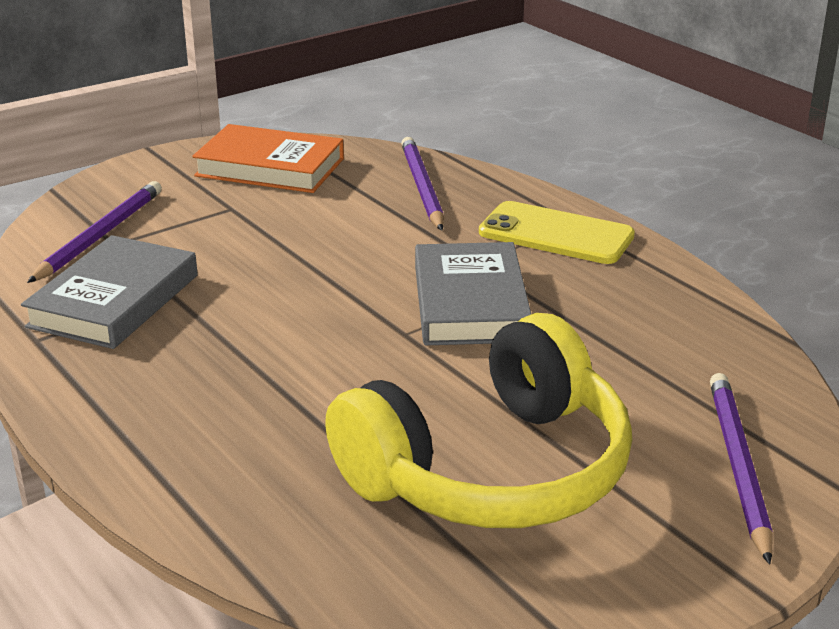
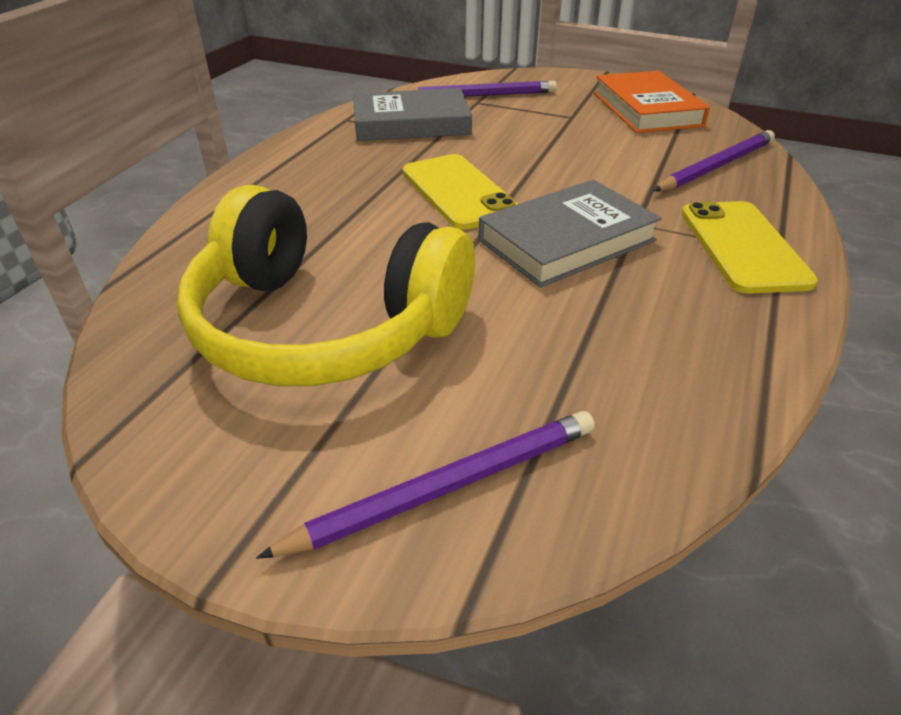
camera: 60 degrees right, 10 degrees up
(319, 325) = (458, 192): none -> yellow phone

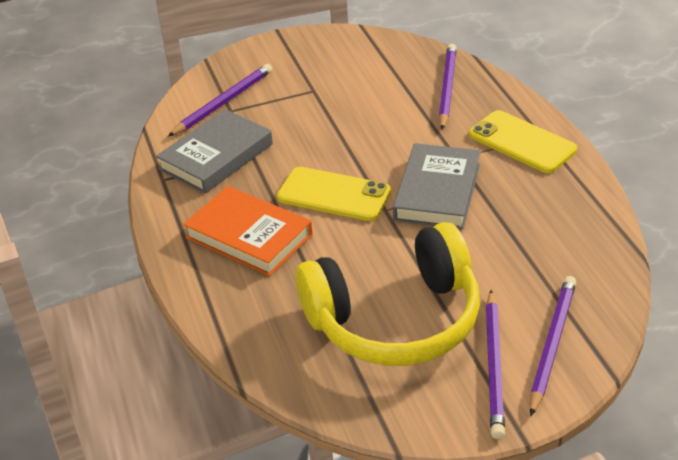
camera: 40 degrees left, 0 degrees up
(336, 455) = (494, 366): none -> purple pencil
(646, 109) = (350, 58): orange book -> orange book (249, 236)

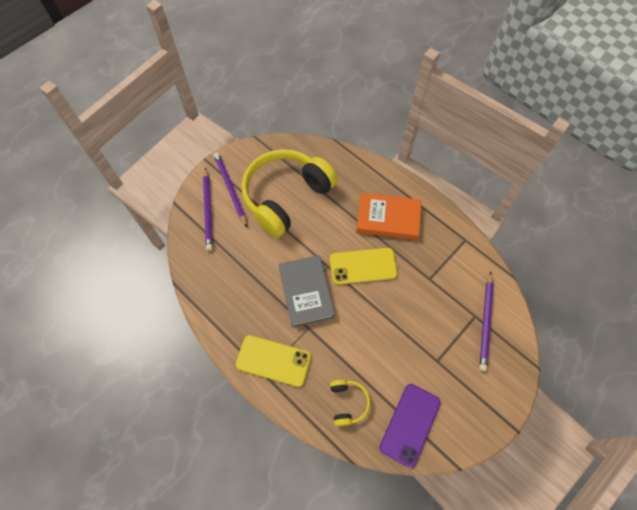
camera: 150 degrees right, 25 degrees up
(216, 156) = (450, 270): grey book -> none
(387, 58) = (410, 424): none -> purple phone
(447, 88) = (348, 403): purple pencil -> yellow headphones

